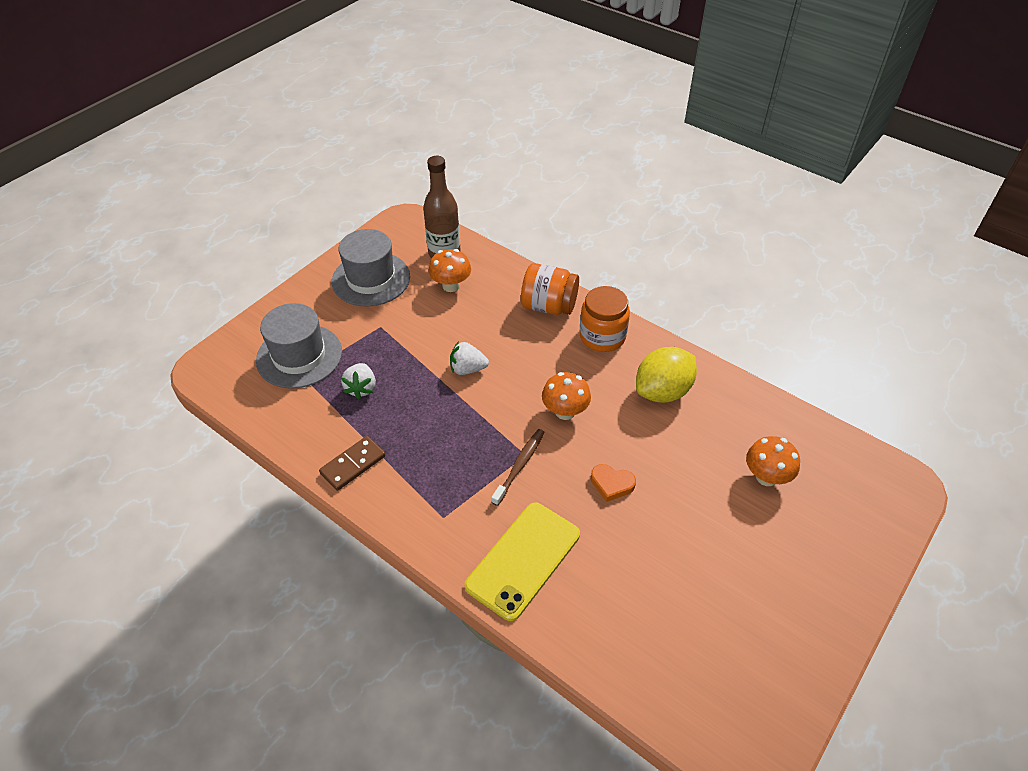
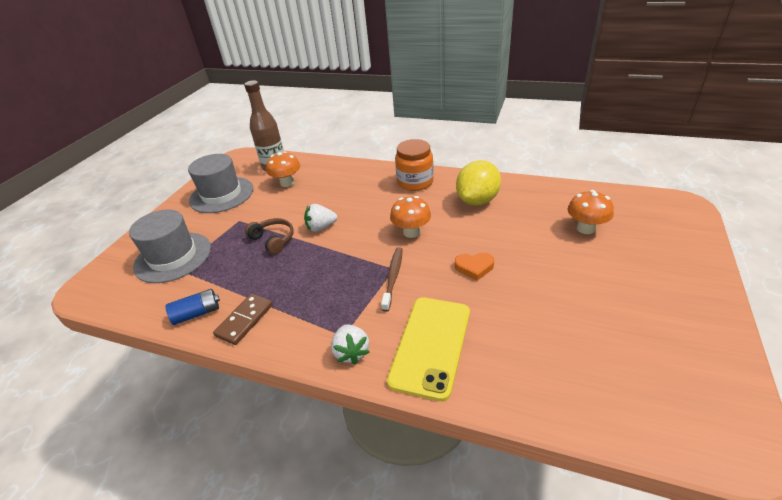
camera: 15 degrees left, 10 degrees down
(309, 439) = (197, 313): none -> blue battery
(361, 388) = (235, 263): white strawberry -> white strawberry (351, 352)
(410, 369) = (273, 240): none -> brown headphones
(549, 306) = (367, 176): orange jar -> none

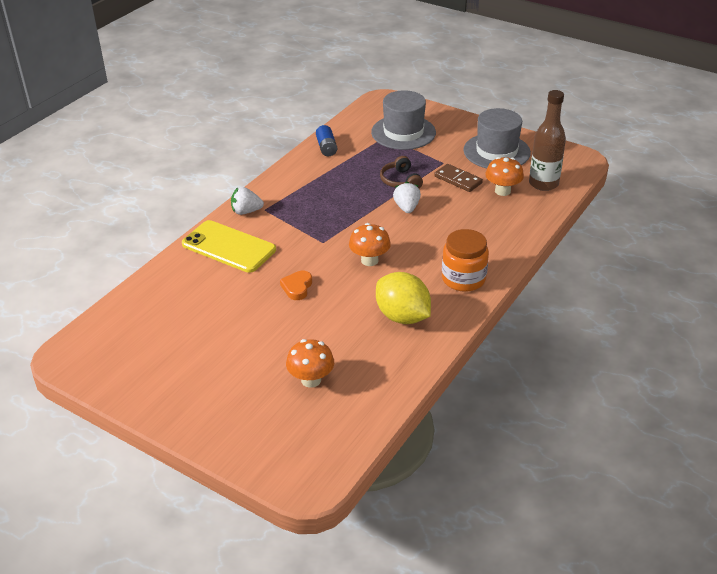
camera: 100 degrees right, 0 degrees up
(245, 320) = (306, 168): brown domino -> brown domino (458, 180)
(273, 240) = (400, 181): brown headphones -> brown headphones turned 105 degrees clockwise
(393, 277) = (311, 240): brown toothbrush -> none

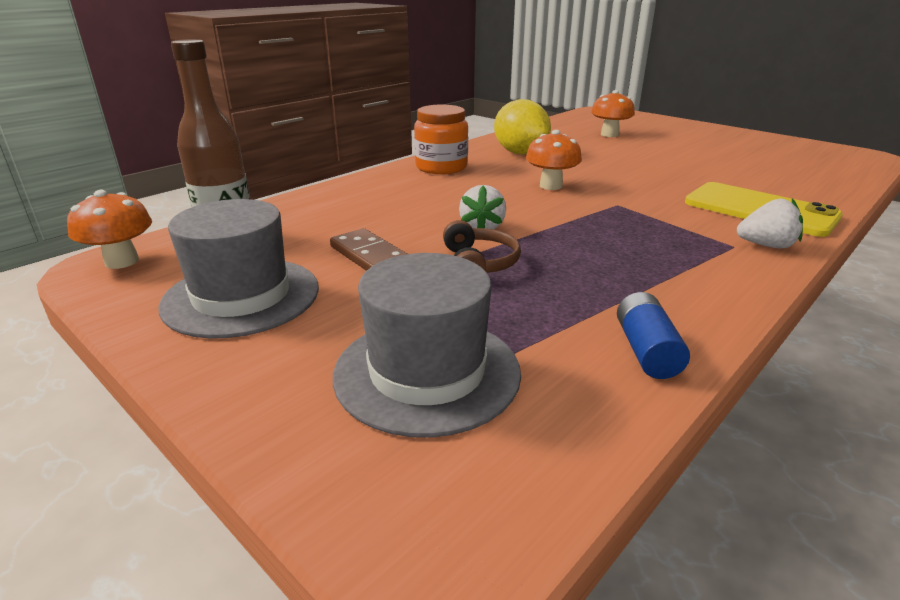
camera: 170 degrees left, 10 degrees down
(297, 287) = (641, 174): orange heart -> none
(502, 191) = (308, 234): orange mushroom -> orange mushroom (122, 261)

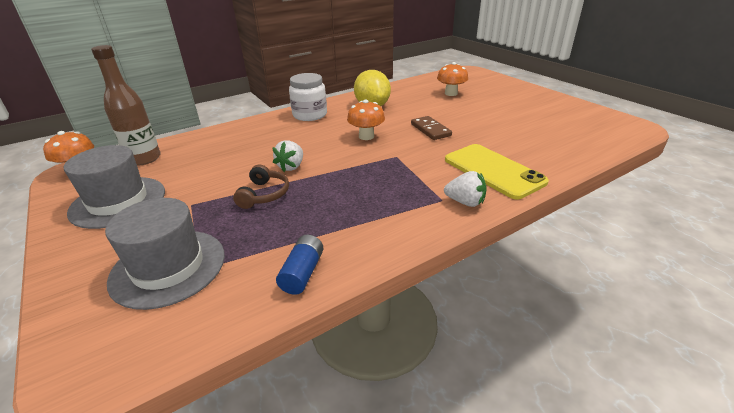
camera: 15 degrees right, 5 degrees up
(369, 255) = (208, 181): brown domino -> brown domino (430, 130)
(441, 167) = (310, 115): orange jar -> white jar

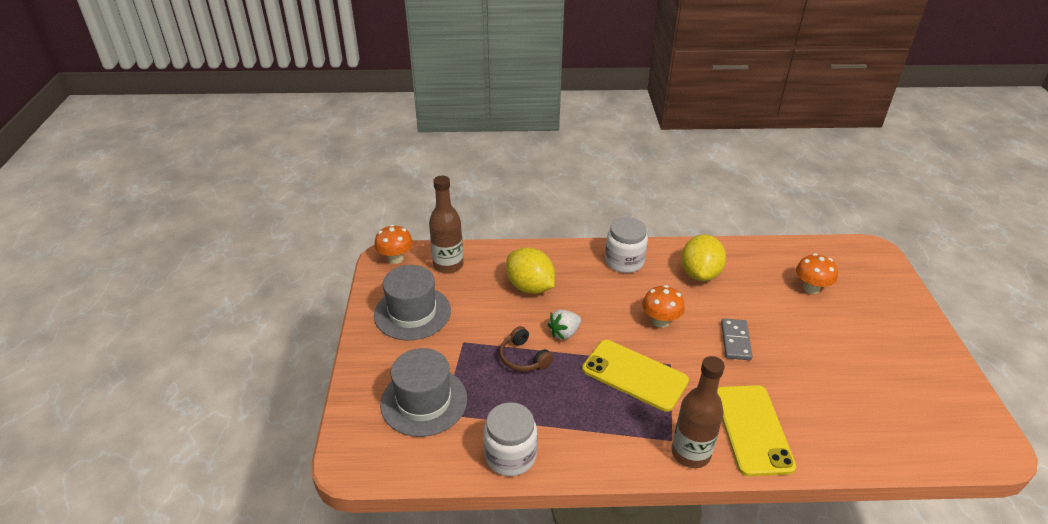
camera: 30 degrees right, 5 degrees up
(238, 149) = (530, 287): none -> yellow lemon
(264, 194) = (523, 358): brown headphones -> brown headphones turned 105 degrees clockwise
(302, 273) = (510, 455): blue battery -> white jar
(374, 172) = (634, 375): none -> yellow phone
(430, 130) = (735, 341): brown domino -> grey domino
(465, 202) = (690, 453): white strawberry -> brown bottle

